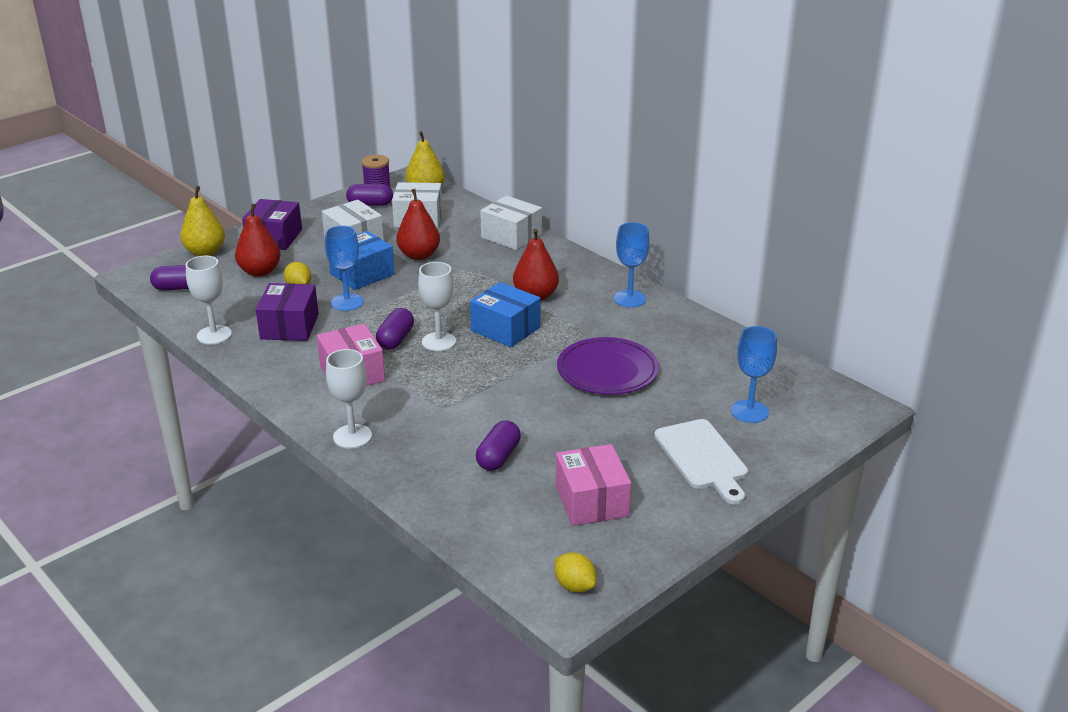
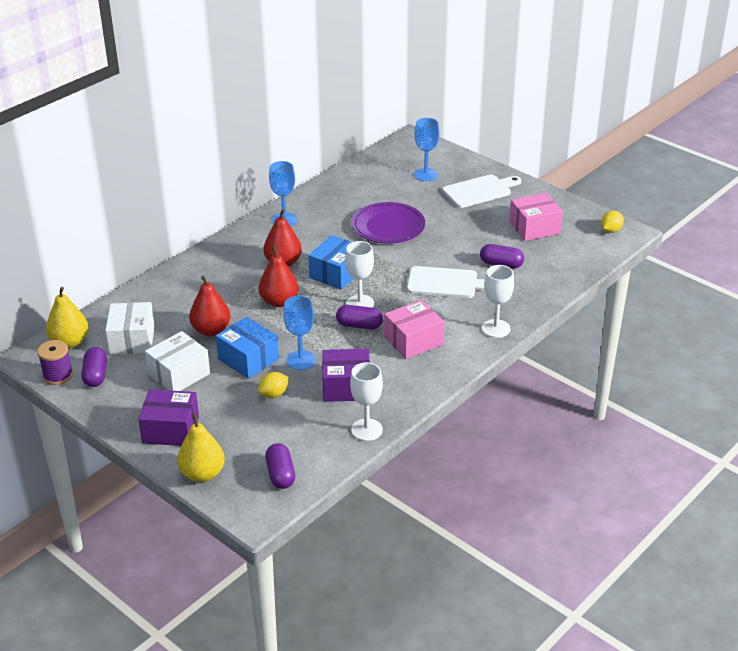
camera: 95 degrees left, 5 degrees up
(260, 272) = (245, 425): red pear -> red pear (279, 301)
(464, 406) = (446, 283): none -> white cutting board
(511, 236) = (174, 282): white box -> none

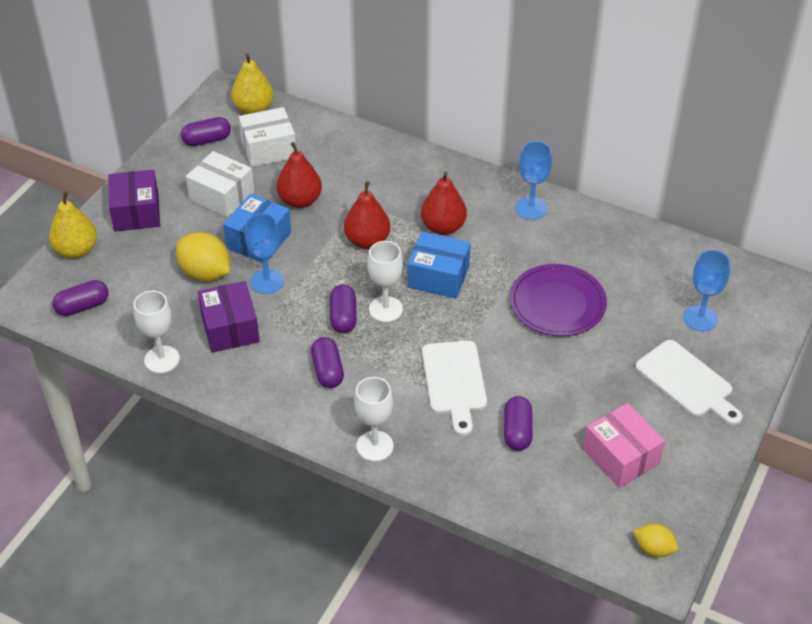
camera: 75 degrees right, 10 degrees up
(58, 375) = (201, 116): purple spool -> none
(274, 394) = (205, 273): yellow lemon -> yellow lemon, size x1.73
(413, 341) = (328, 371): pink box -> purple capsule

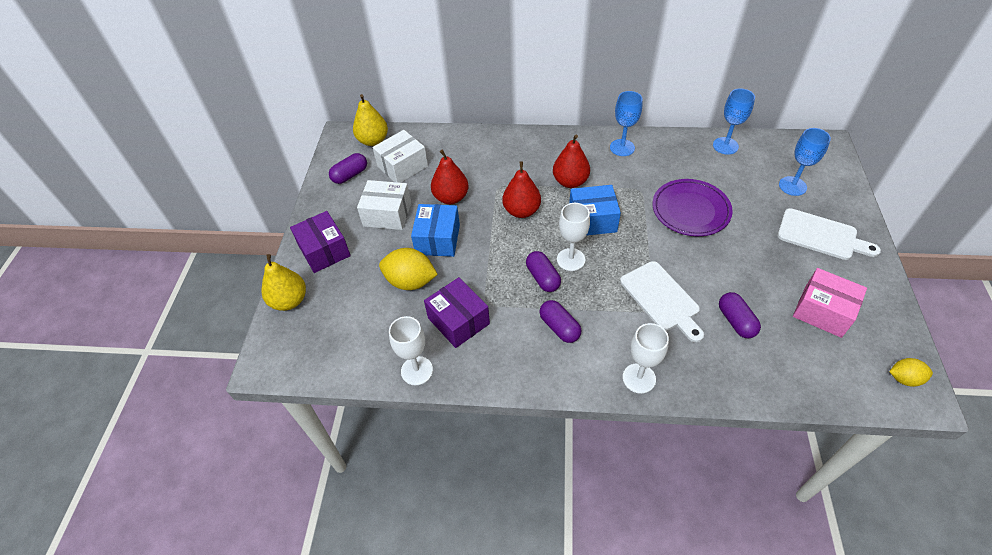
camera: 20 degrees left, 5 degrees up
(82, 306) = (321, 348): purple capsule -> none
(267, 281) = (464, 270): blue goblet -> blue goblet (725, 146)

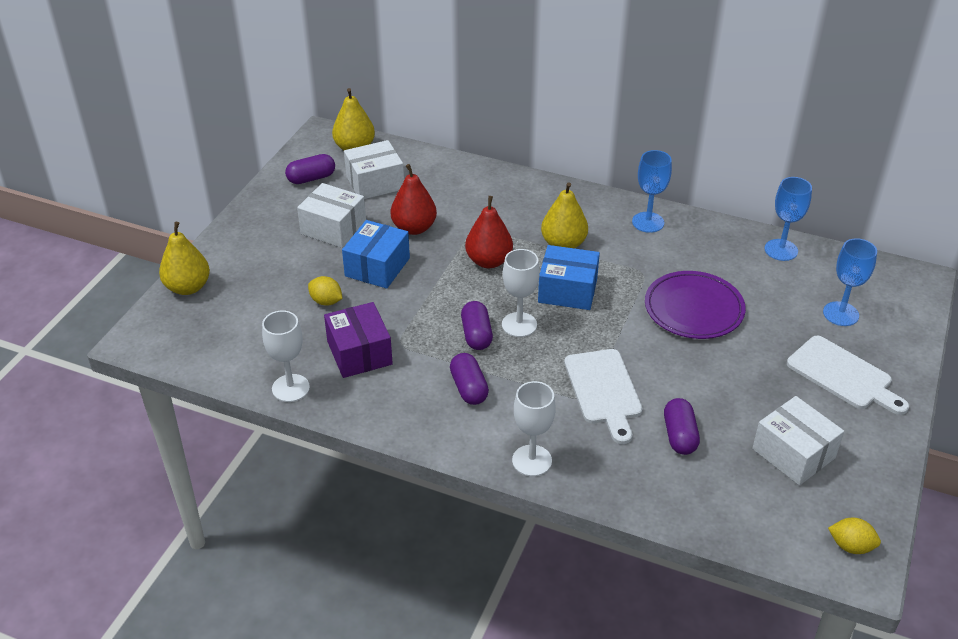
camera: 15 degrees right, 10 degrees down
(324, 251) = (247, 248): purple box -> none
(410, 281) = (326, 301): yellow lemon -> yellow lemon, size x0.58
(570, 182) = (563, 244): red pear -> yellow pear
(822, 311) = (793, 453): pink box -> white box

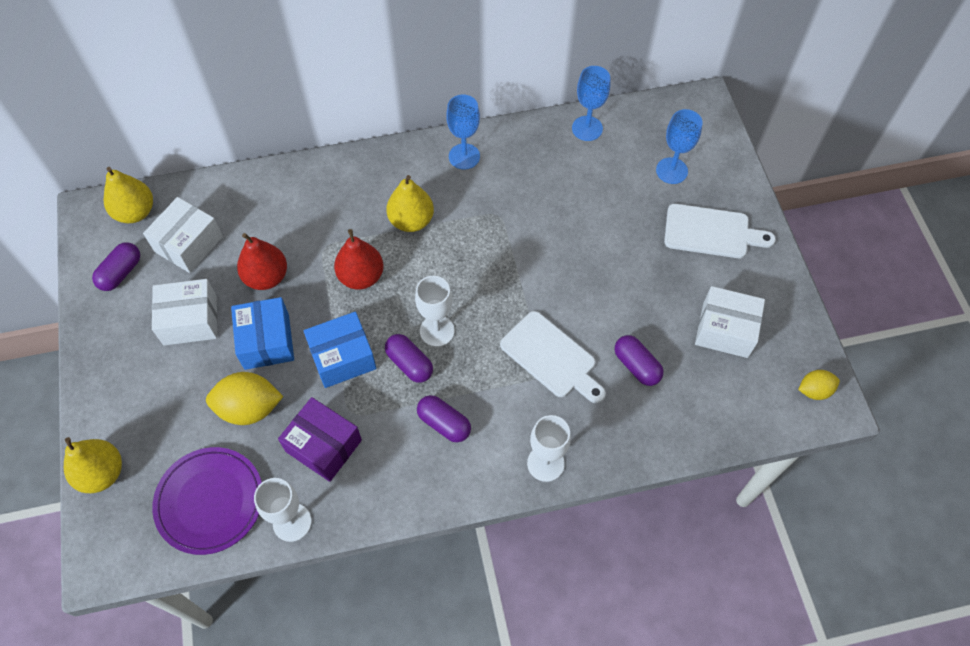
camera: 35 degrees left, 20 degrees up
(326, 301) = (249, 408): yellow lemon -> yellow lemon, size x1.73
(567, 290) = (450, 270): blue box -> blue box (343, 357)
(694, 309) = (562, 230): purple plate -> purple plate (210, 501)

